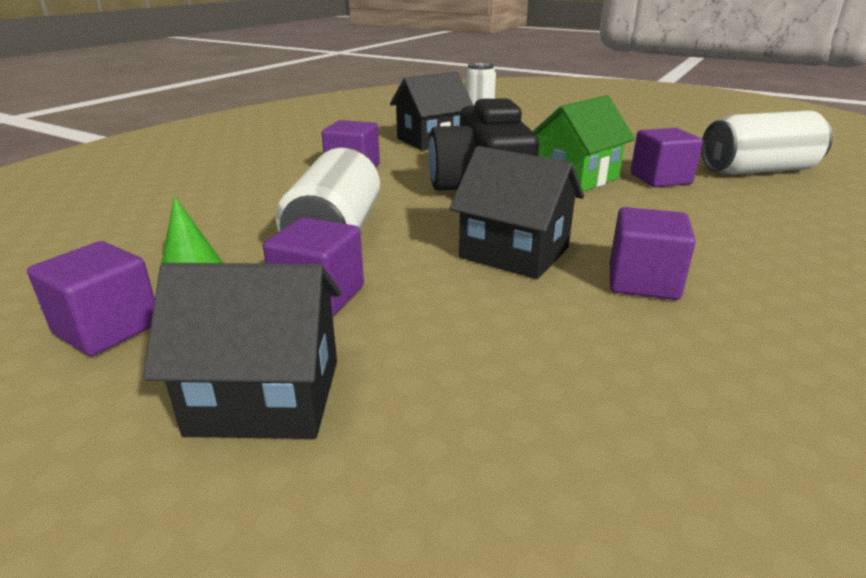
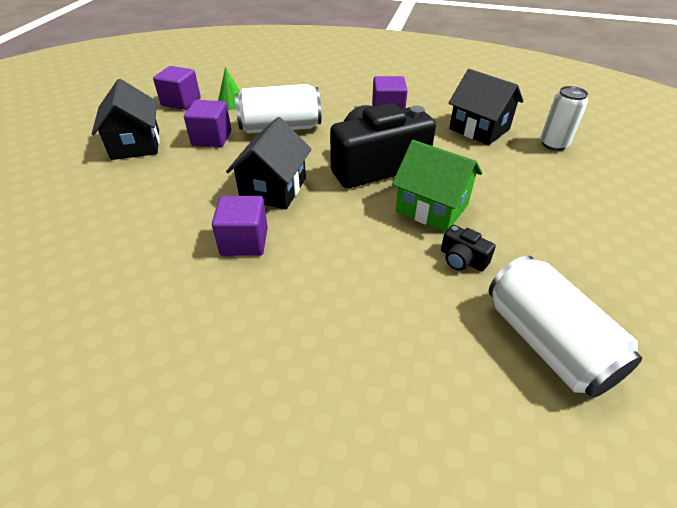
camera: 75 degrees right, 15 degrees up
(660, 179) = (462, 259): purple cube -> black camera

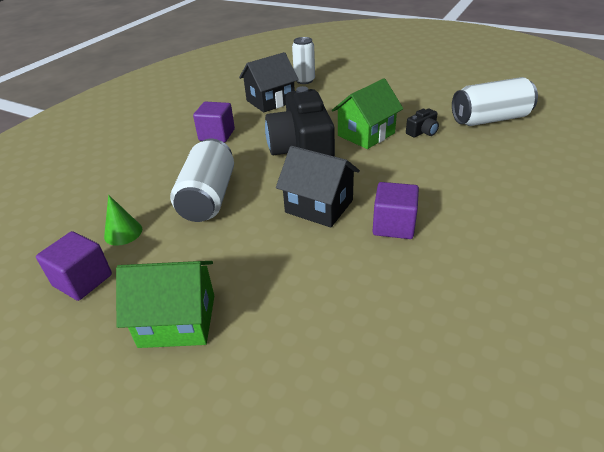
camera: 75 degrees left, 5 degrees down
(135, 144) = (177, 320): black house -> green house
(211, 138) = (201, 248): purple cube -> none

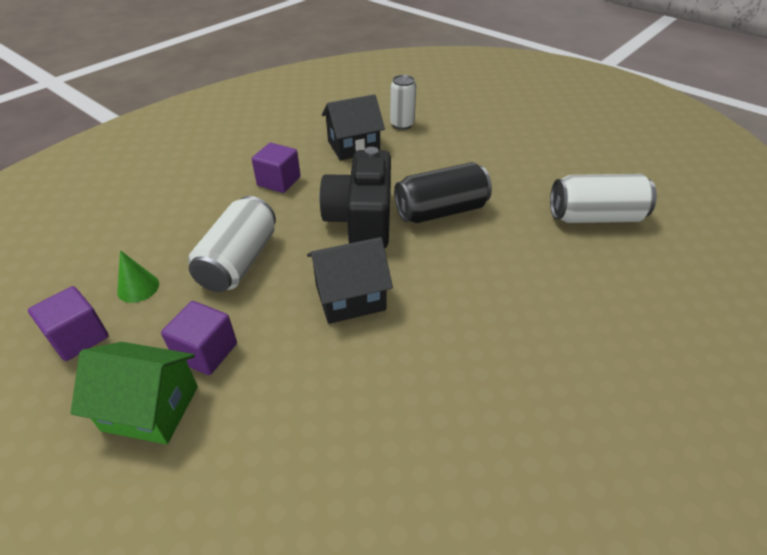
camera: 10 degrees right, 5 degrees up
(319, 206) = (350, 297): black house -> black house turned 60 degrees counterclockwise
(366, 134) = (441, 211): green house -> black can
(393, 225) = (421, 340): purple cube -> purple cube (206, 352)
(422, 132) = (507, 220): black camera -> none

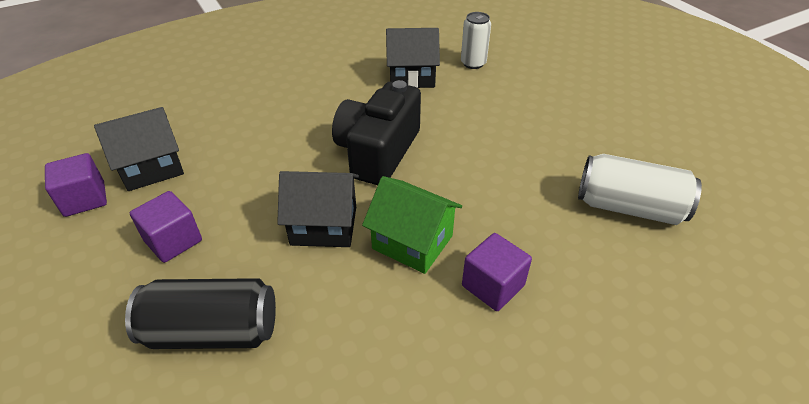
camera: 20 degrees right, 0 degrees up
(138, 288) = (152, 168): green cone -> black house
(151, 408) = (104, 277): green house -> green house (412, 242)
(239, 261) = (245, 165): white can -> none
(279, 181) = (322, 97): purple cube -> purple cube (493, 286)
(441, 211) = (461, 161): black can -> black can (213, 331)

